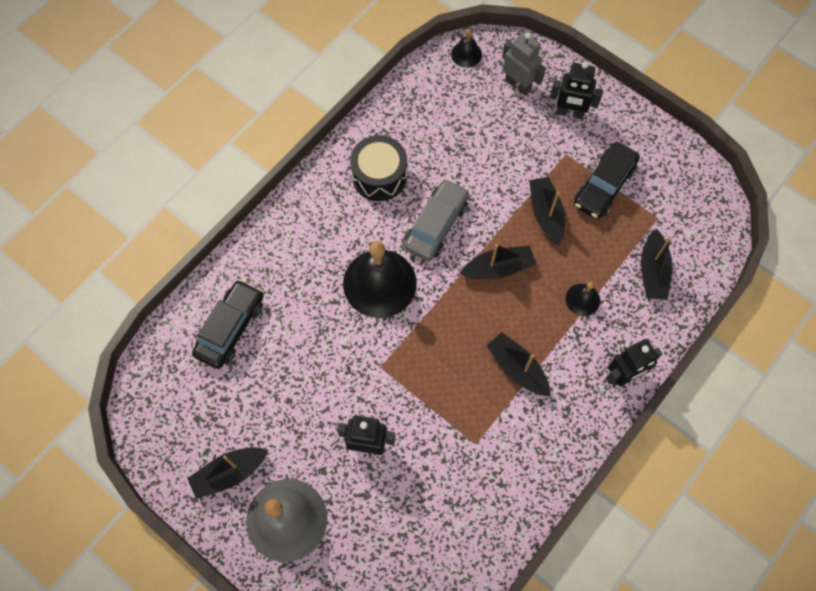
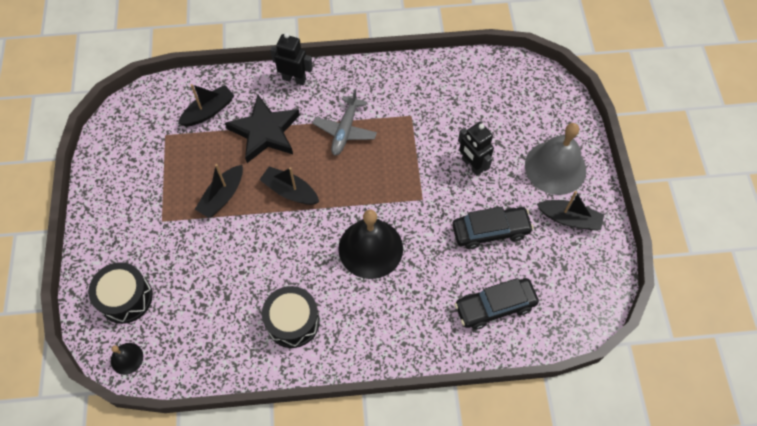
camera: 135 degrees left, 5 degrees down
(436, 225) = (295, 252): grey car -> none
(517, 368) = (345, 130): black boat -> grey plane
(518, 85) = (126, 298): grey robot -> black drum
(569, 113) = (122, 245): black robot -> none
(582, 299) = (265, 132): black bell -> black star
(604, 186) = (168, 180): black car -> black car (490, 231)

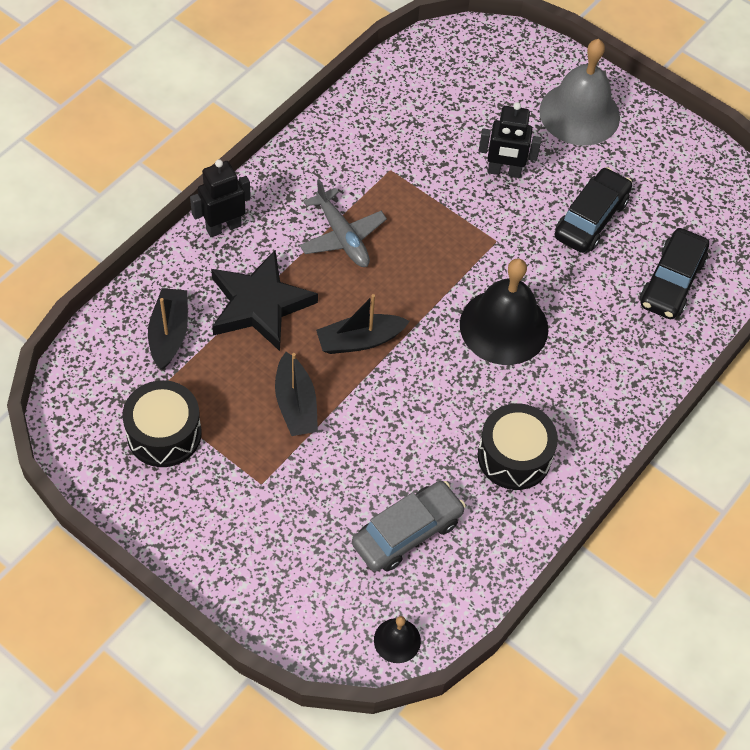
camera: 50 degrees left, 5 degrees down
(126, 298) = (321, 588): black drum -> black drum (164, 434)
(195, 309) = (407, 532): none -> grey car
(569, 219) = (644, 151): black boat -> none

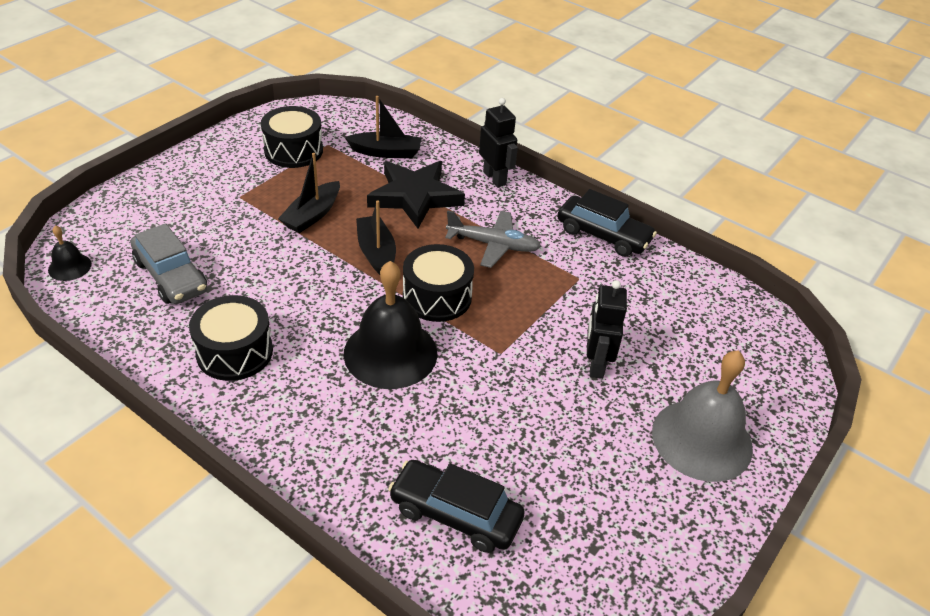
camera: 90 degrees right, 15 degrees down
(296, 404) = (312, 215): black boat -> black boat turned 45 degrees counterclockwise
(342, 236) = (493, 245): grey plane -> grey plane turned 135 degrees counterclockwise
(424, 287) = (437, 297): none -> black drum
(591, 218) = (542, 438): black car -> black car (603, 235)

